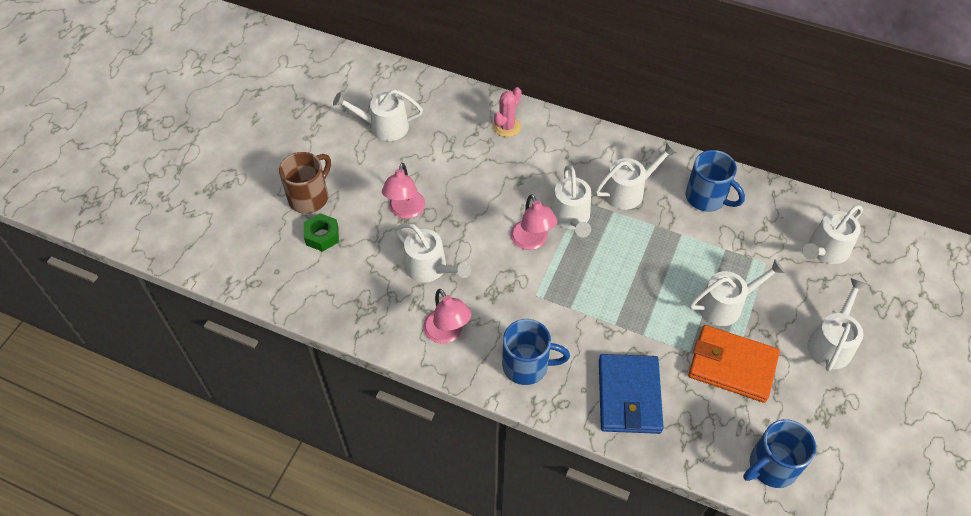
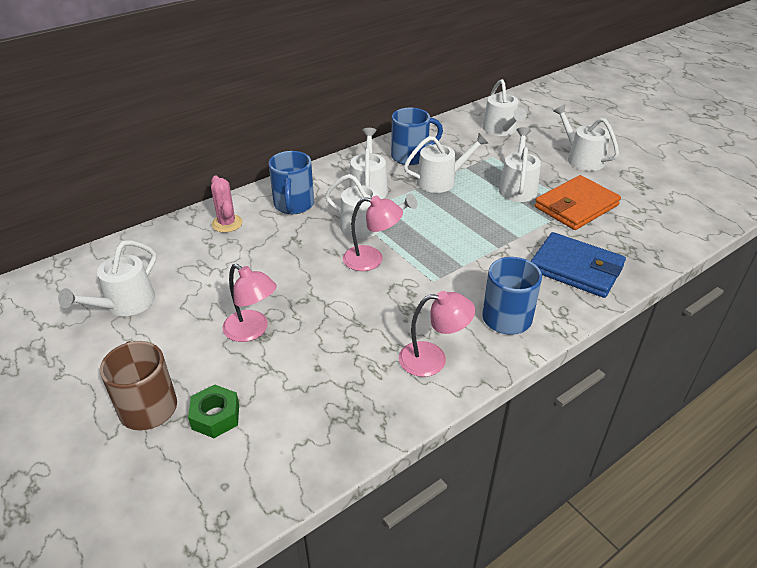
camera: 60 degrees left, 15 degrees down
(429, 268) = (341, 340): white watering can -> white watering can (440, 181)
(771, 466) = (677, 225): blue mug -> blue mug (294, 205)

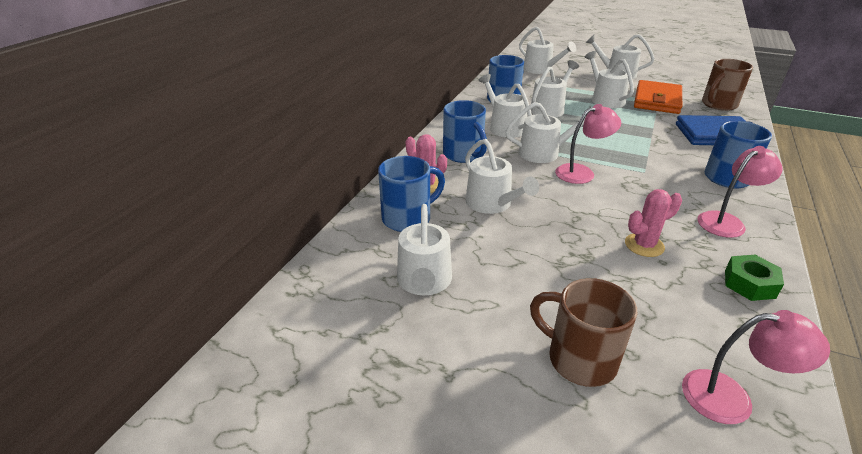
camera: 30 degrees left, 5 degrees down
(177, 248) = (408, 218): none -> blue mug
(216, 416) = (648, 337): green nut -> green nut (749, 284)
(252, 331) = (572, 256): pink lamp -> pink lamp (731, 398)
(254, 260) = (492, 204): none -> white watering can
(323, 347) = (644, 245): none -> pink cactus
(643, 234) = (718, 105): none -> brown mug

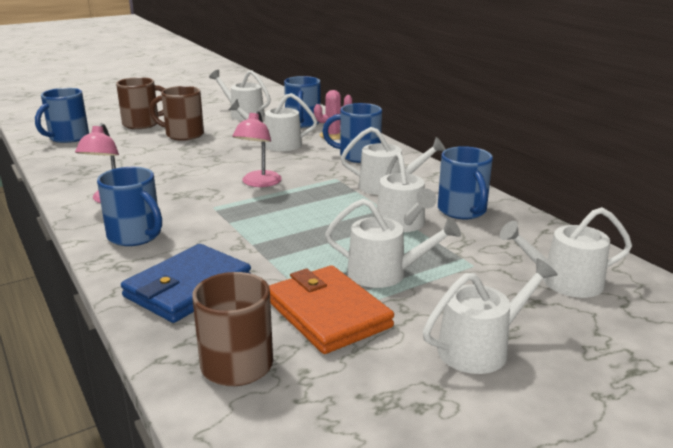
camera: 125 degrees right, 10 degrees down
(544, 153) = (312, 183): white watering can -> none
(557, 285) = (183, 135): none -> brown mug
(644, 245) = (156, 164): pink cactus -> none
(731, 398) = (67, 138): pink lamp -> blue mug
(749, 284) = (75, 173): green nut -> none

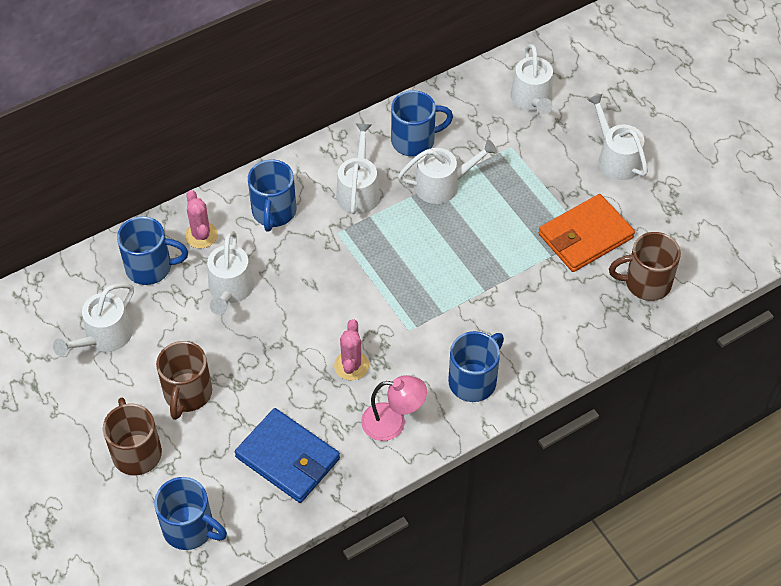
camera: 90 degrees left, 30 degrees up
(182, 184) = (351, 365): none -> pink cactus
(188, 287) = (558, 325): blue wallet -> blue wallet (287, 458)
(258, 183) = (350, 297): pink lamp -> none
(384, 273) = (528, 202): white watering can -> none

